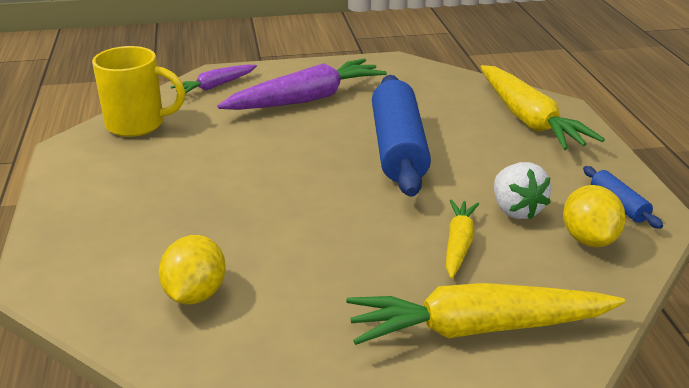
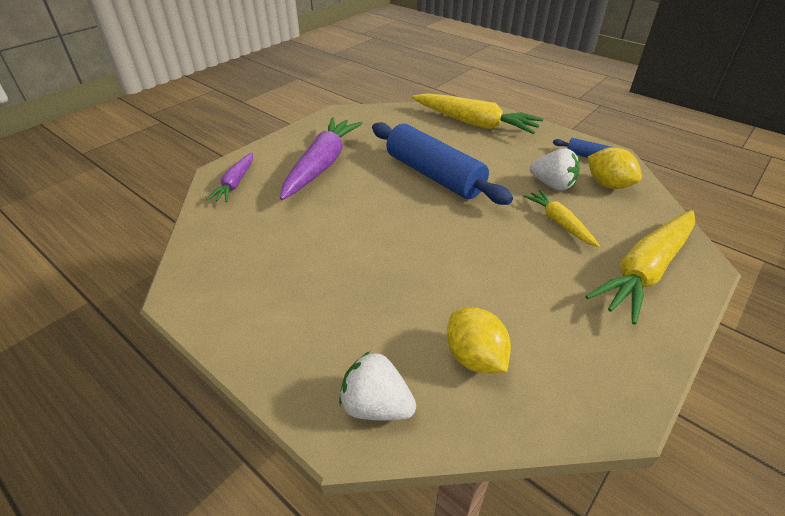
camera: 40 degrees left, 10 degrees up
(80, 279) = (376, 406): none -> white strawberry
(137, 124) = (217, 245): yellow mug -> none

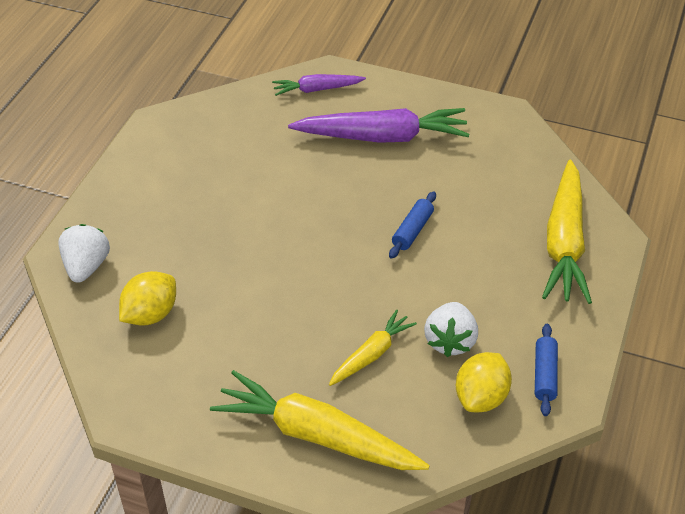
camera: 70 degrees right, 5 degrees up
(434, 175) = (412, 231): blue rolling pin -> blue rolling pin, size x0.44

